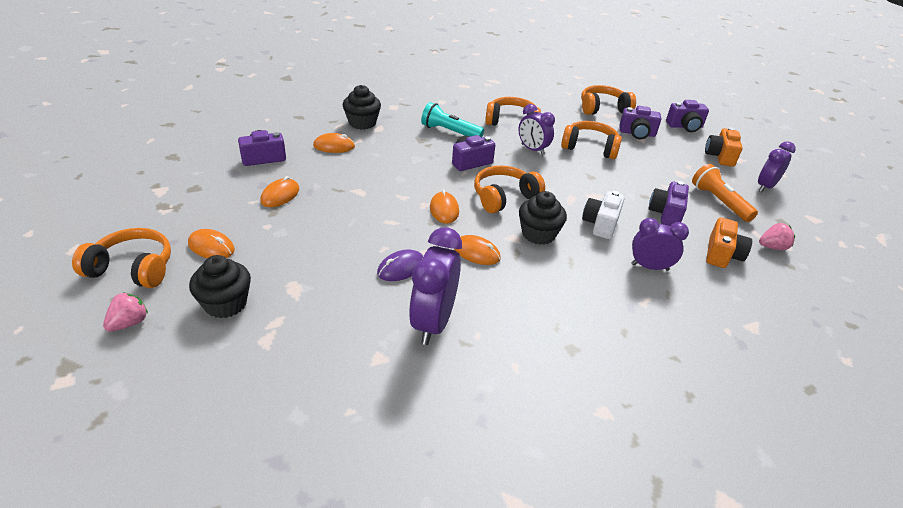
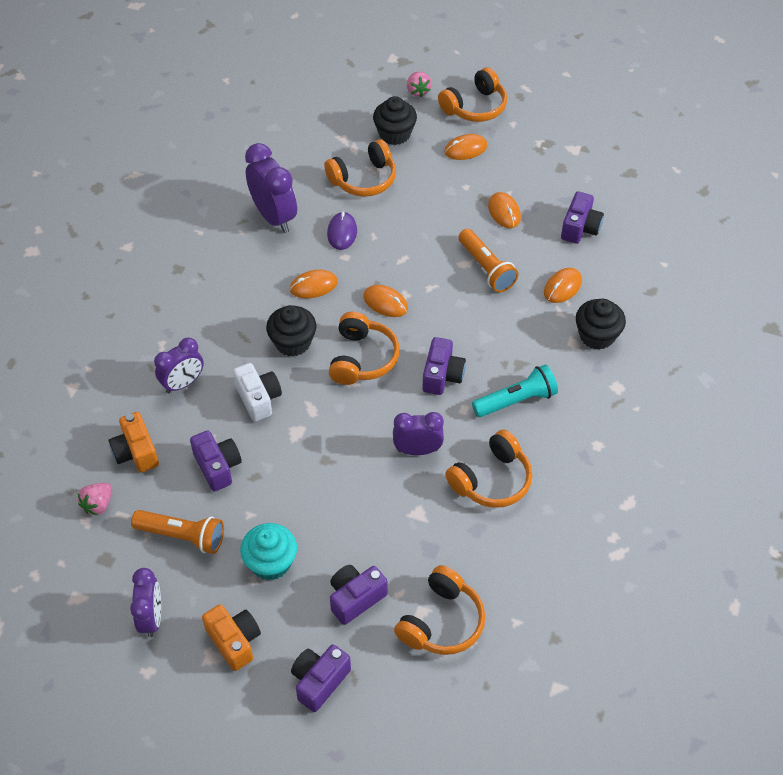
camera: 135 degrees right, 15 degrees up
(353, 181) = (486, 268): none -> orange flashlight
(590, 148) = (373, 511): orange headphones -> orange headphones (363, 179)
(671, 165) = (271, 562): none -> turquoise cupcake

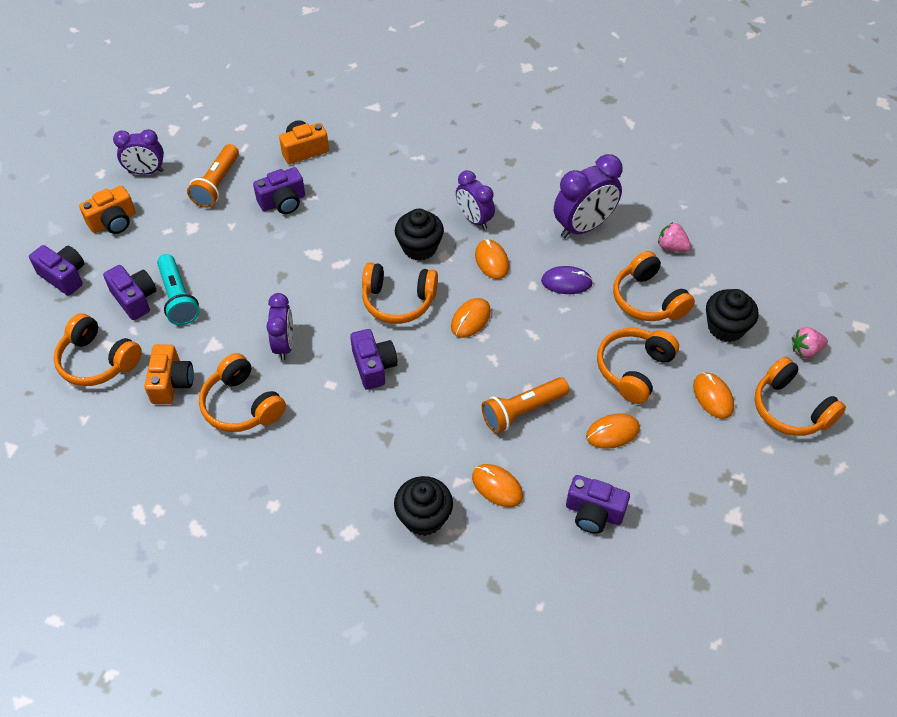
camera: 90 degrees right, 0 degrees up
(98, 505) = (255, 133): pink strawberry -> pink strawberry (672, 247)
(183, 383) = (374, 174): purple clock -> purple clock (474, 219)
(258, 399) = (354, 225): white camera -> none
(271, 562) = (181, 241): turquoise cupcake -> none
(440, 194) = (634, 369): none -> orange headphones
(442, 375) = (374, 366): purple camera -> purple camera turned 120 degrees counterclockwise
(467, 546) = (171, 383): none -> orange camera
(516, 401) = (337, 431): turquoise flashlight -> turquoise flashlight (178, 298)

